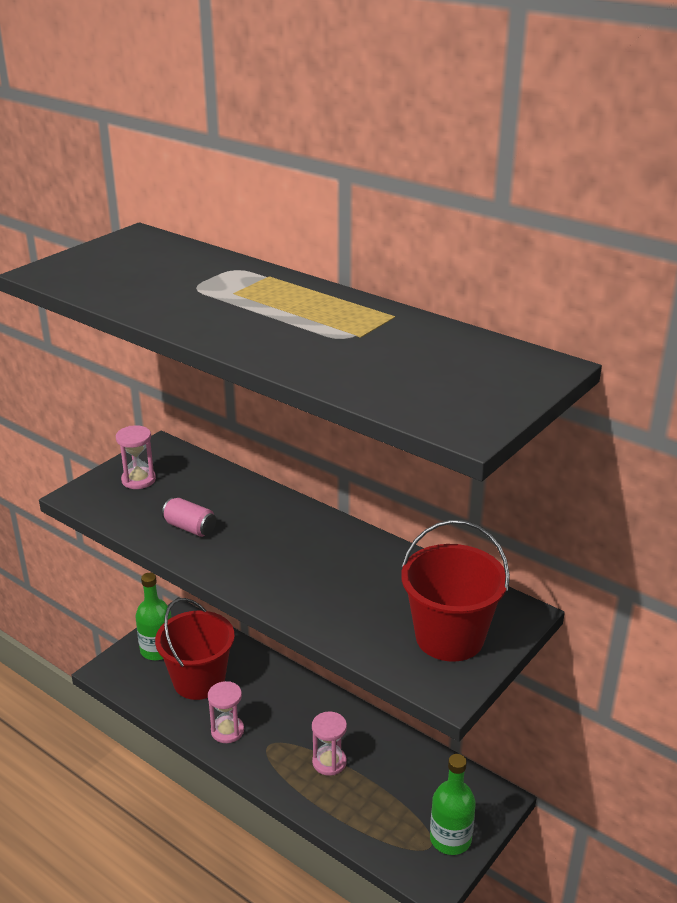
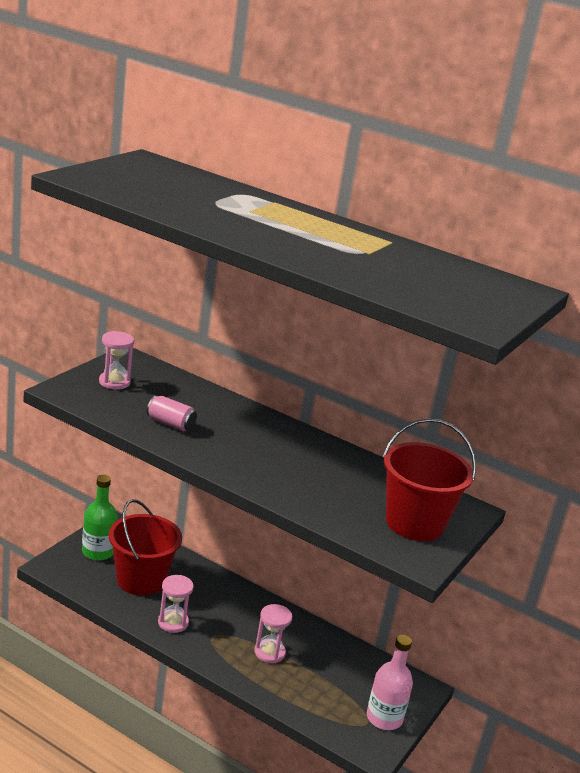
camera: 10 degrees left, 5 degrees down
(450, 839) = (384, 718): green bottle -> pink bottle

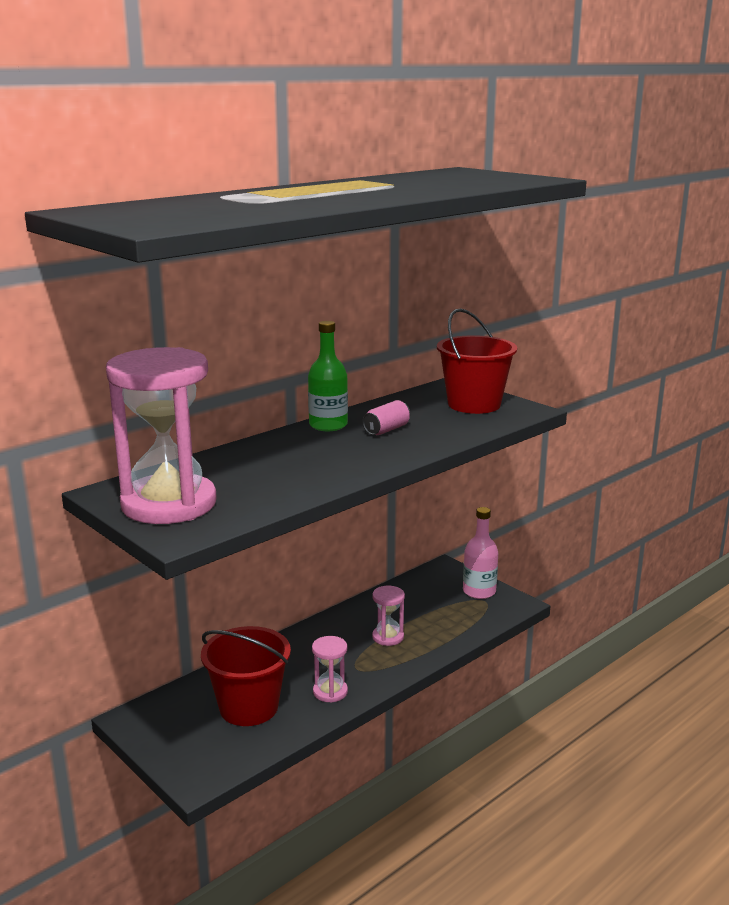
camera: 70 degrees left, 5 degrees down
(98, 552) = (182, 737): green bottle -> green bottle (328, 425)
(114, 382) = (169, 504): pink hourglass -> pink hourglass, size x2.28
(170, 424) = (282, 481): pink can -> pink can (386, 430)

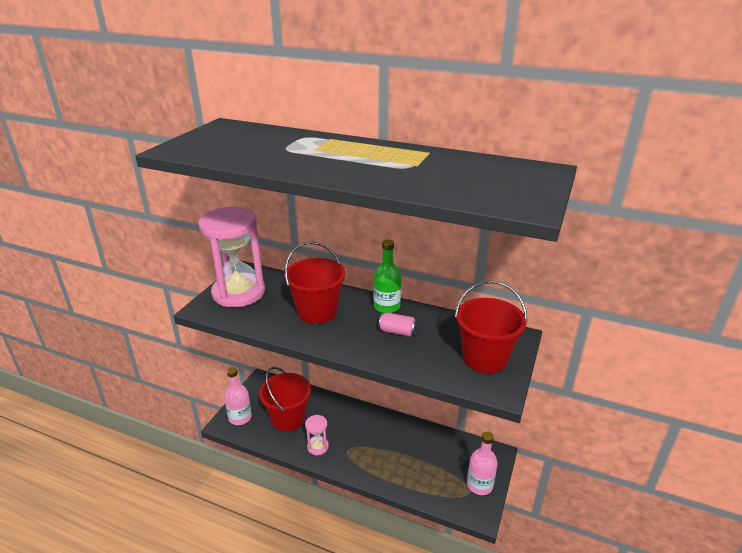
camera: 65 degrees right, 10 degrees up
(199, 758) = (240, 417): none -> pink bottle
(291, 462) = (317, 311): none -> red bucket
(388, 637) = (389, 453): pink hourglass -> none

